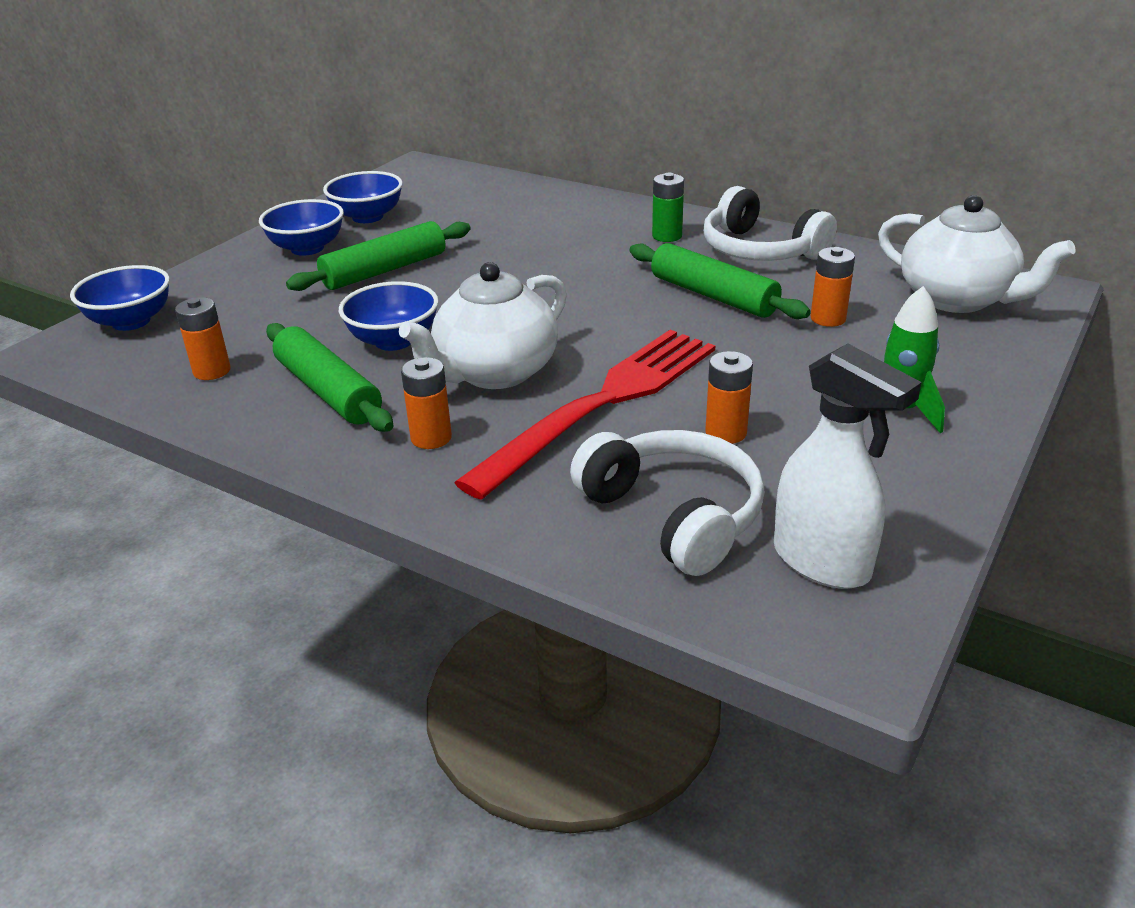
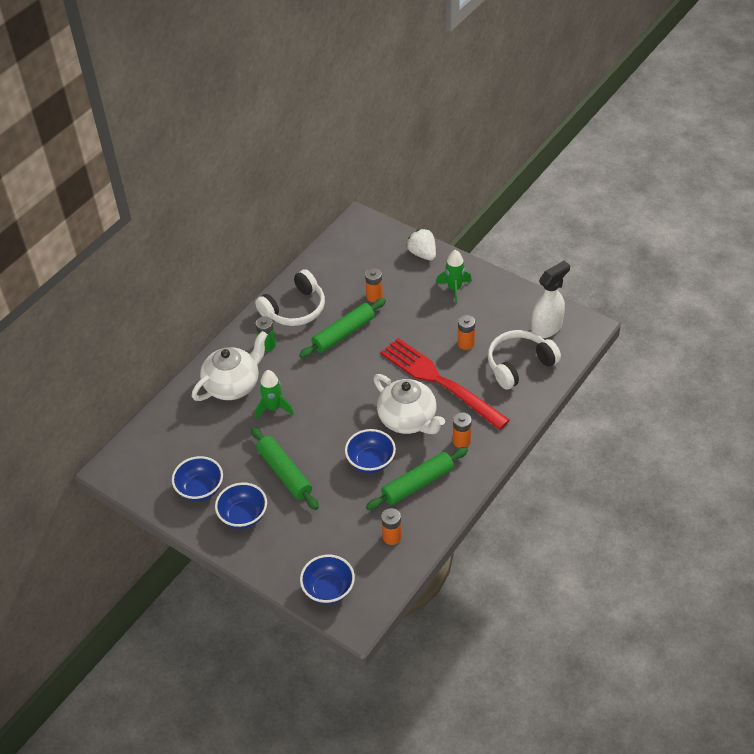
camera: 85 degrees left, 15 degrees up
(525, 251) = (273, 408): none -> green rocket
(957, 299) = (363, 250): white teapot -> white teapot (233, 385)
(992, 365) = (422, 254): none -> white strawberry

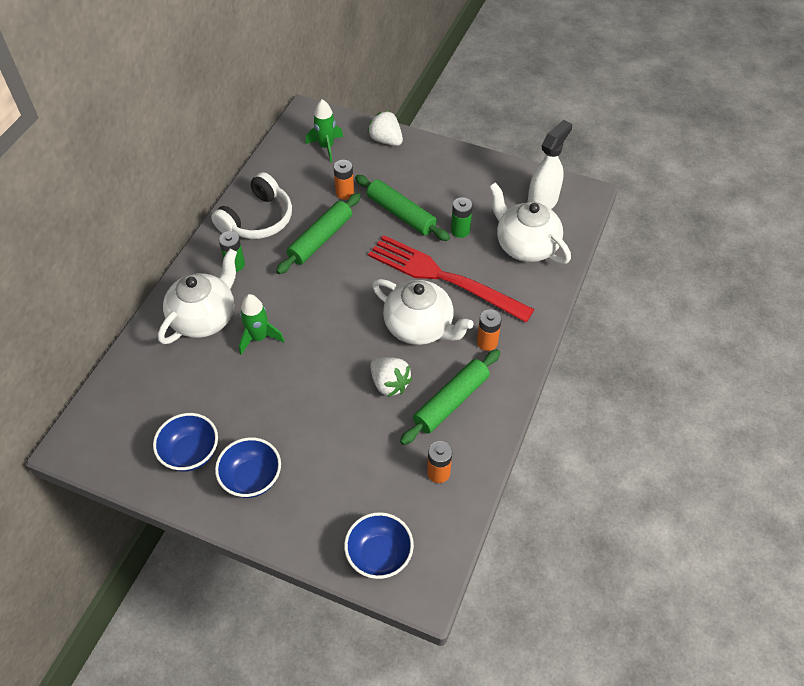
camera: 15 degrees left, 5 degrees up
(284, 473) = (290, 415): green rolling pin -> green rolling pin (401, 214)
(371, 461) = (389, 384): blue bowl -> white strawberry
(454, 289) = (431, 173): green rocket -> green rocket (326, 147)
(466, 343) = (460, 231): orange battery -> green battery
(519, 364) = (525, 245): white headphones -> white teapot

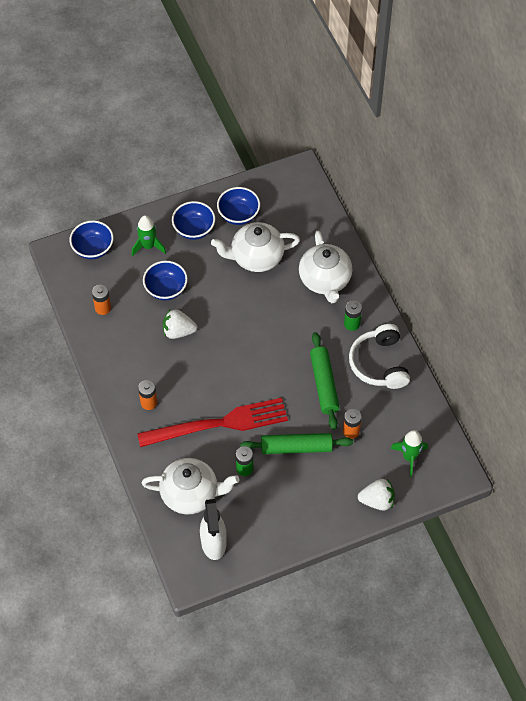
camera: 135 degrees right, 5 degrees up
(259, 337) = (280, 295): green rocket -> green rocket (148, 246)
(354, 437) = (166, 289): none -> blue bowl
(420, 327) = (198, 379): white teapot -> white teapot (256, 257)
(451, 401) = (134, 350): green rolling pin -> none

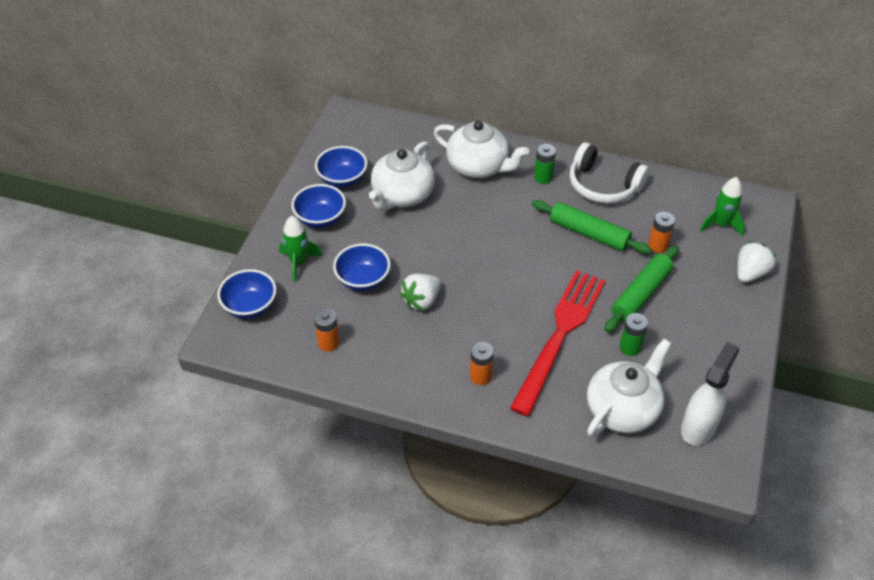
camera: 50 degrees left, 10 degrees down
(213, 543) = (698, 427): white spray bottle -> white spray bottle turned 90 degrees counterclockwise

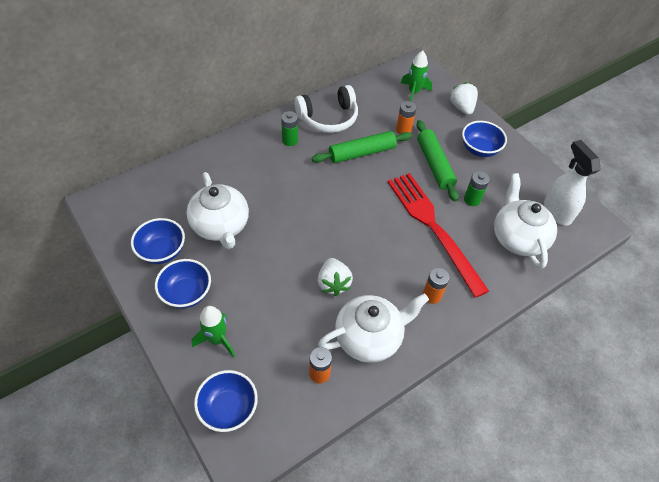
camera: 55 degrees left, 5 degrees up
(363, 280) = (278, 307): blue bowl -> blue bowl (479, 149)
(478, 167) = (242, 165): white teapot -> white teapot (369, 337)

